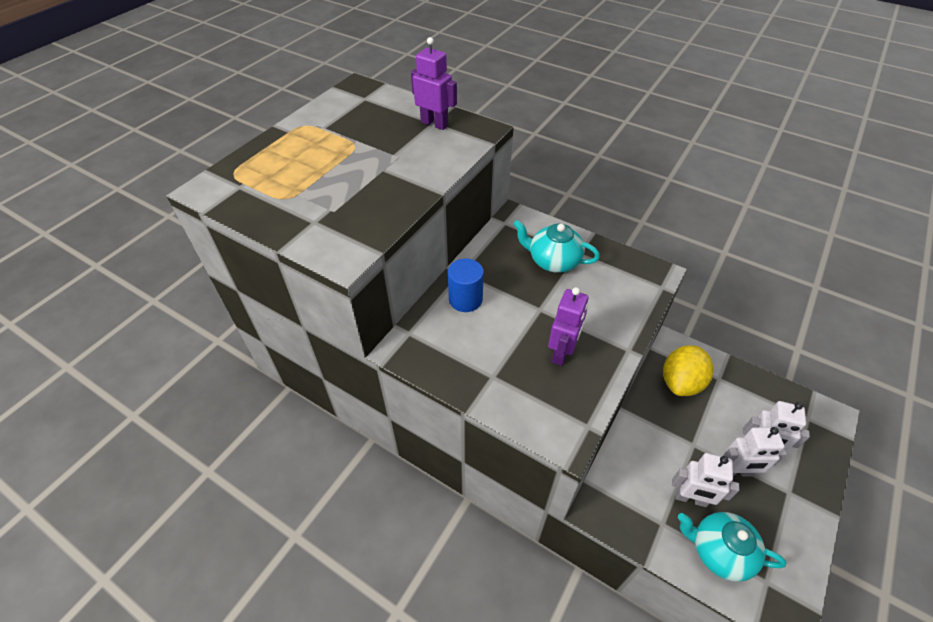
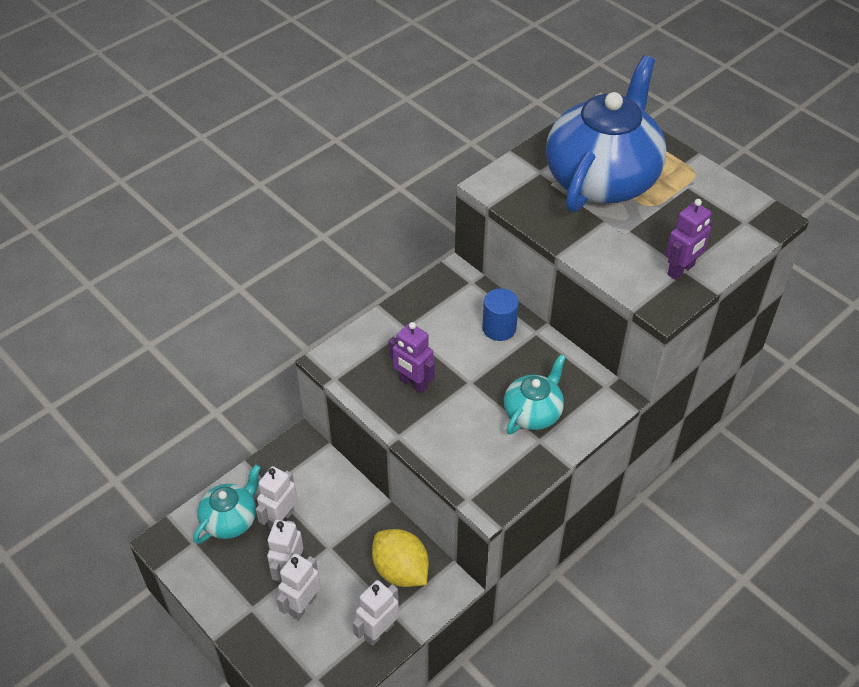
camera: 105 degrees right, 0 degrees up
(320, 177) = (602, 178): none -> blue teapot
(740, 384) = (378, 631): none -> white robot

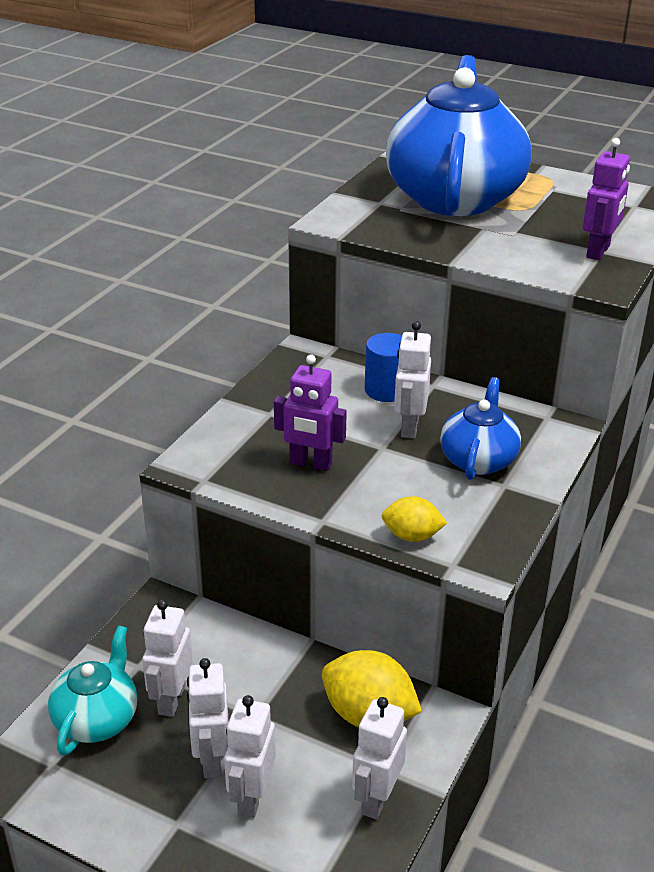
camera: 20 degrees left, 15 degrees down
(452, 467) = (412, 536): none -> yellow lemon
(498, 368) = (409, 427): none -> white robot
(533, 412) = (478, 460): turquoise teapot -> blue teapot

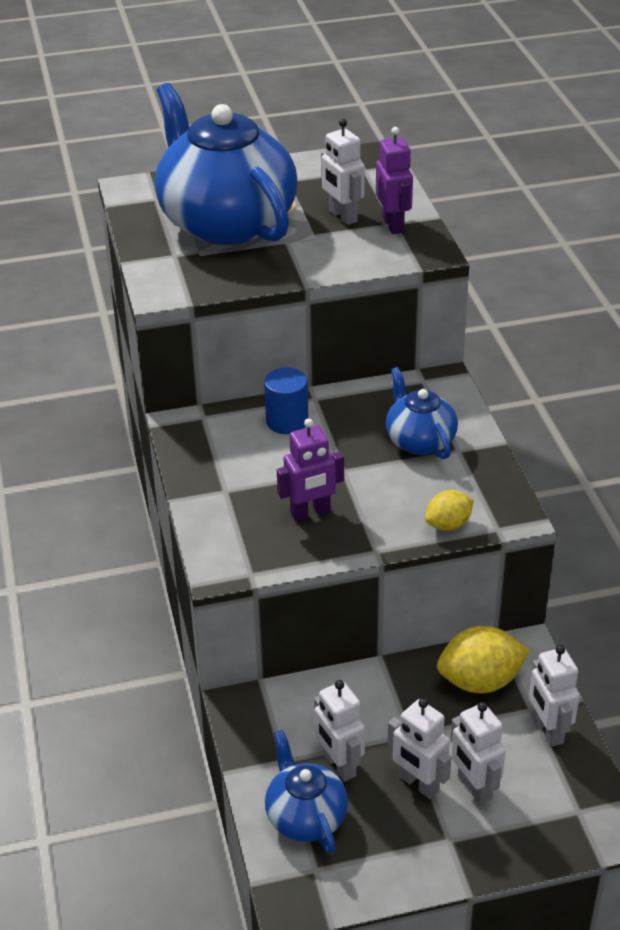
camera: 40 degrees left, 5 degrees up
(97, 719) = (305, 816): turquoise teapot -> blue teapot
(409, 427) = (341, 442): white robot -> white robot (342, 216)

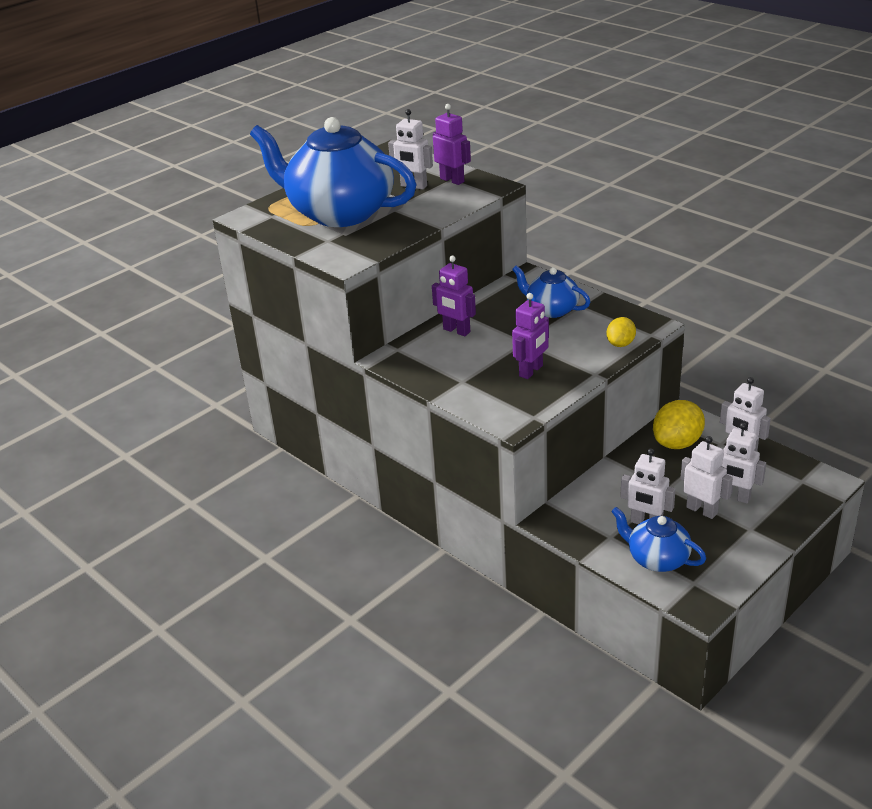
camera: 30 degrees left, 5 degrees down
(287, 421) = (456, 331): blue cylinder -> purple robot
(418, 784) = (702, 510): white robot -> white robot turned 150 degrees counterclockwise

